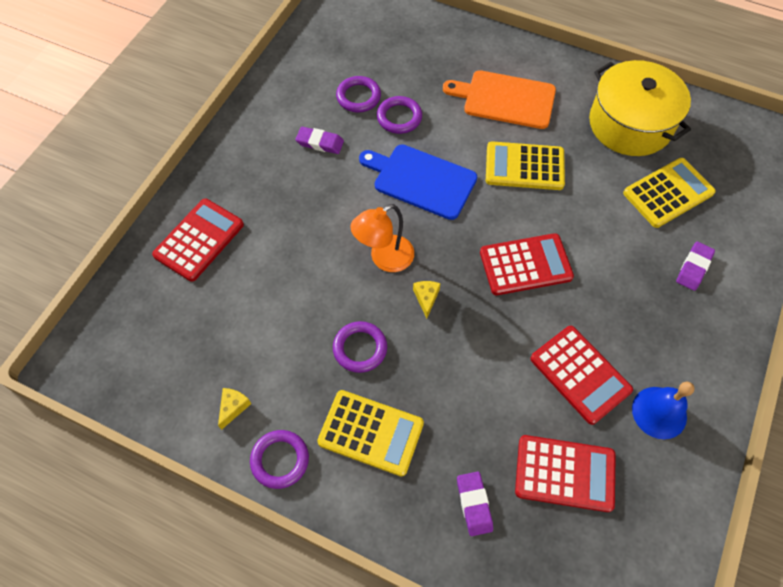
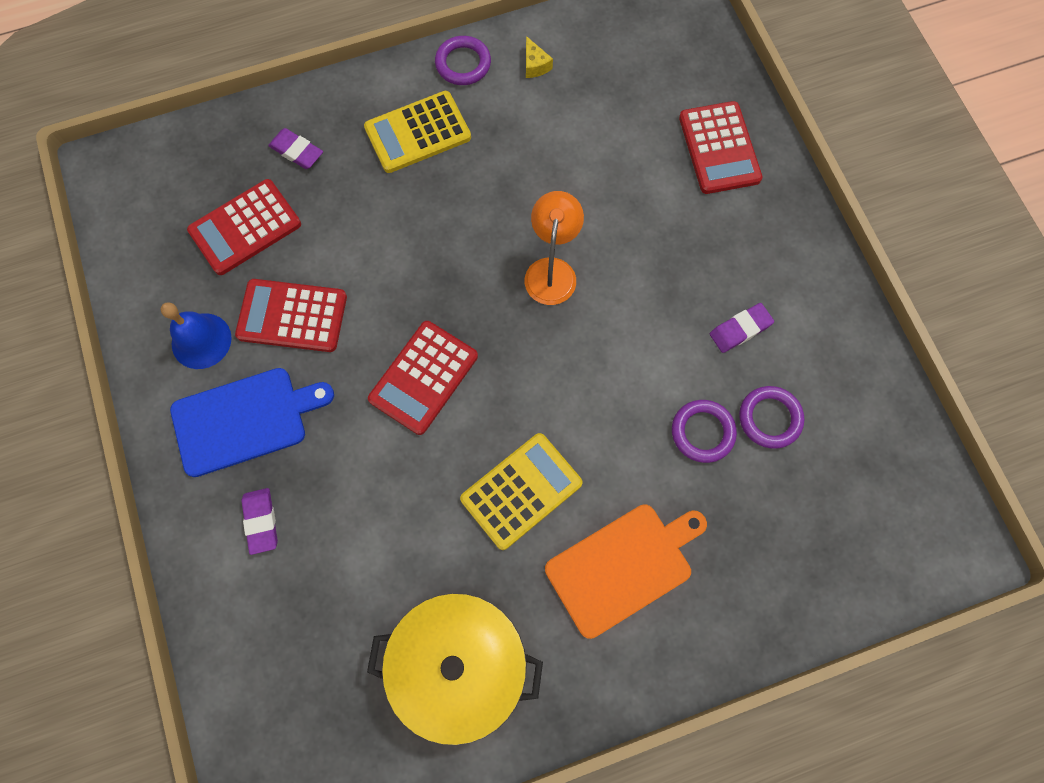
camera: 135 degrees right, 10 degrees up
(360, 348) = (490, 182): purple ring -> none
(421, 180) = (603, 378): blue cutting board -> blue cutting board (245, 420)
(426, 298) = (480, 268): yellow cheese -> none
(668, 193) = (348, 598): yellow calculator -> none

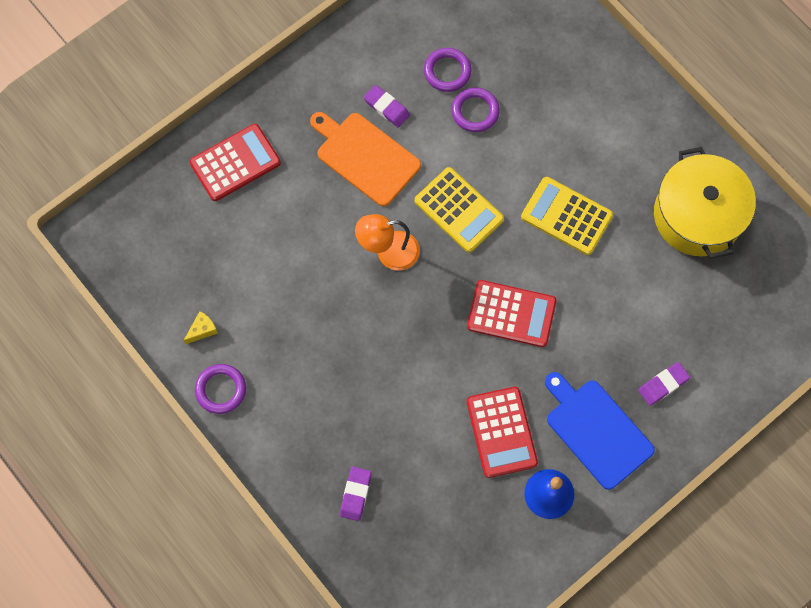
camera: 110 degrees left, 0 degrees up
(245, 228) = (441, 505): red calculator -> none
(418, 133) = (302, 401): yellow calculator -> yellow calculator (459, 210)
(623, 566) = (589, 135): orange cutting board -> orange cutting board (365, 157)

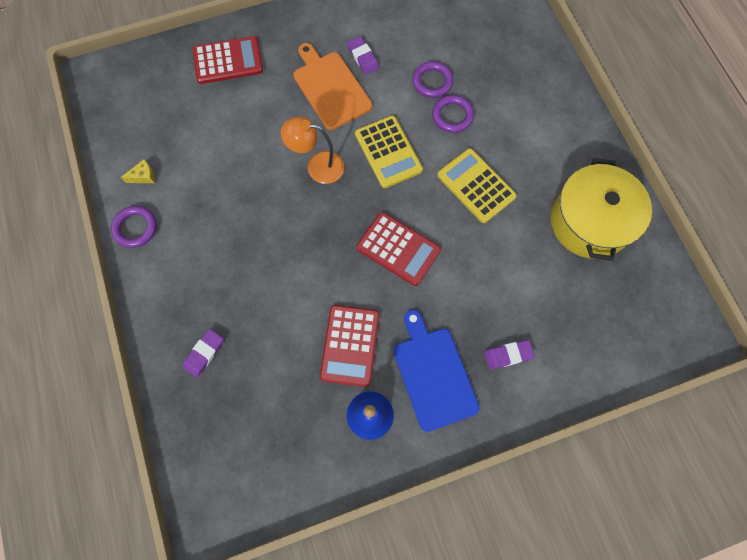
camera: 20 degrees right, 0 degrees up
(447, 71) = (422, 46): purple ring -> purple ring (452, 116)

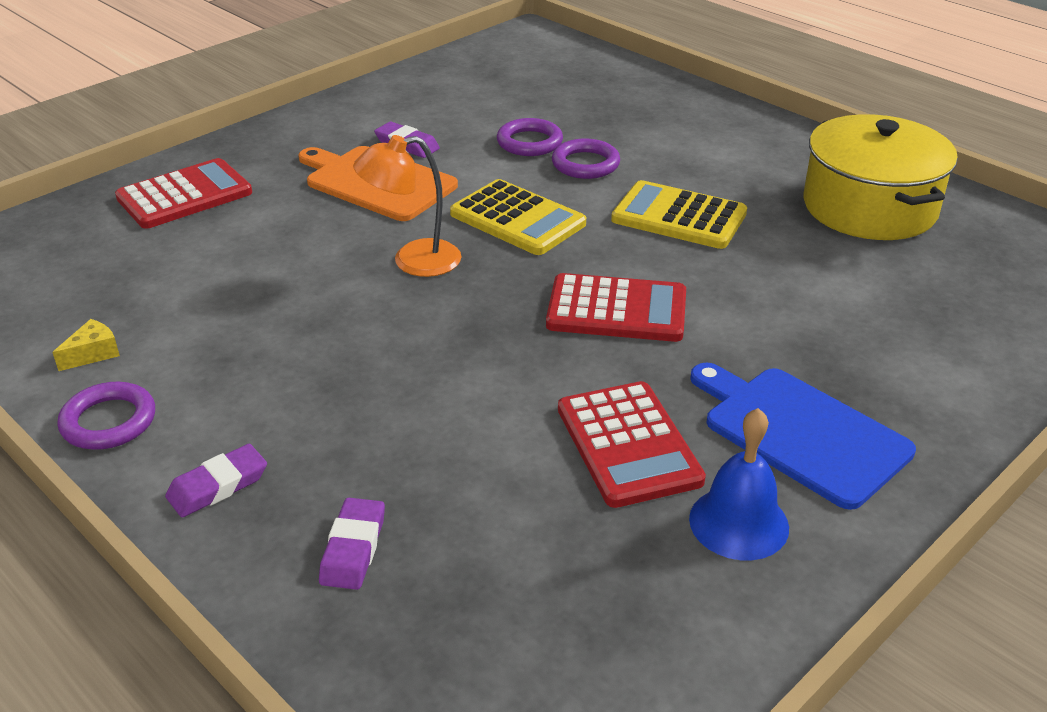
camera: 25 degrees left, 35 degrees down
(508, 355) = (894, 371): purple eraser -> purple eraser (218, 486)

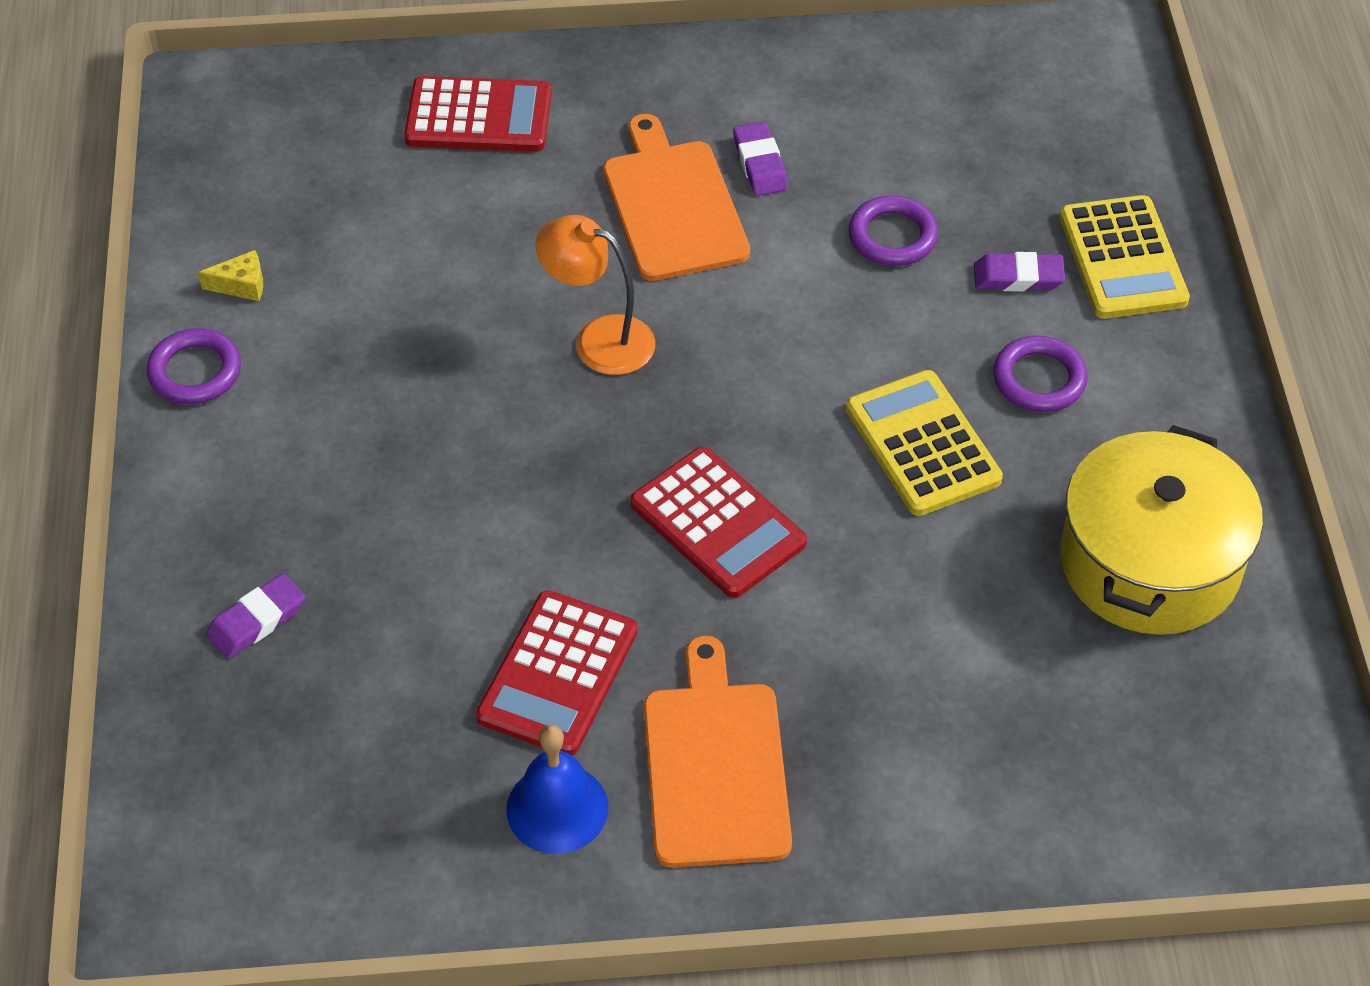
camera: 40 degrees right, 15 degrees up
(218, 486) = (217, 493): purple eraser -> purple eraser (1018, 277)
(517, 219) = (755, 344): yellow calculator -> yellow calculator (1122, 259)
(585, 164) = (915, 306): purple ring -> purple ring (1039, 379)
(800, 432) = (715, 766): blue cutting board -> orange cutting board

